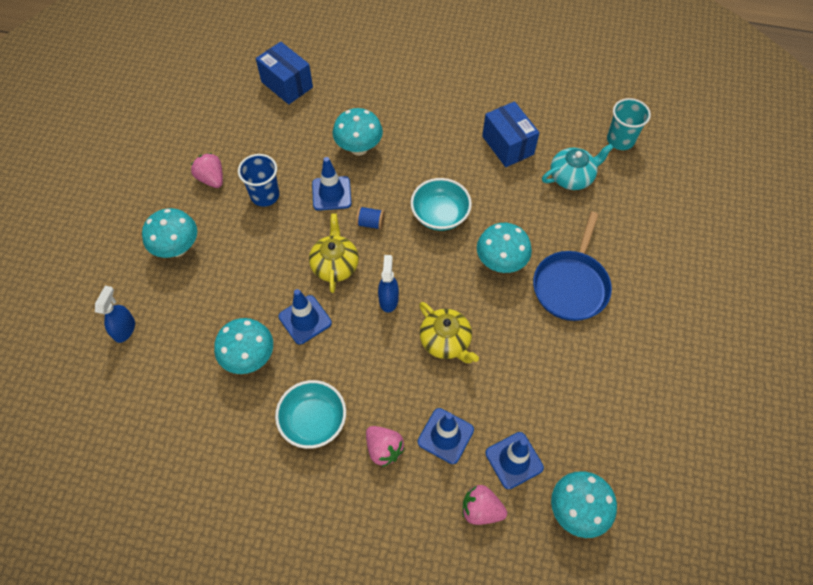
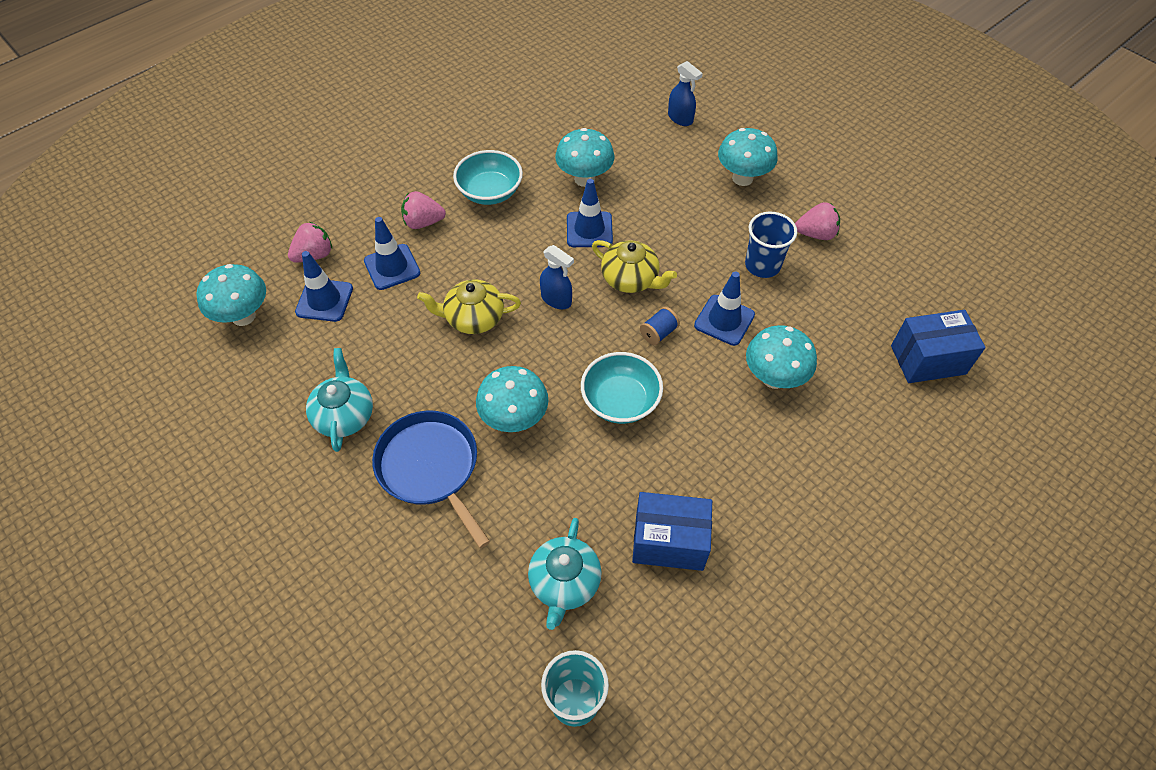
camera: 125 degrees right, 5 degrees down
(584, 363) = (344, 415): none -> turquoise teapot

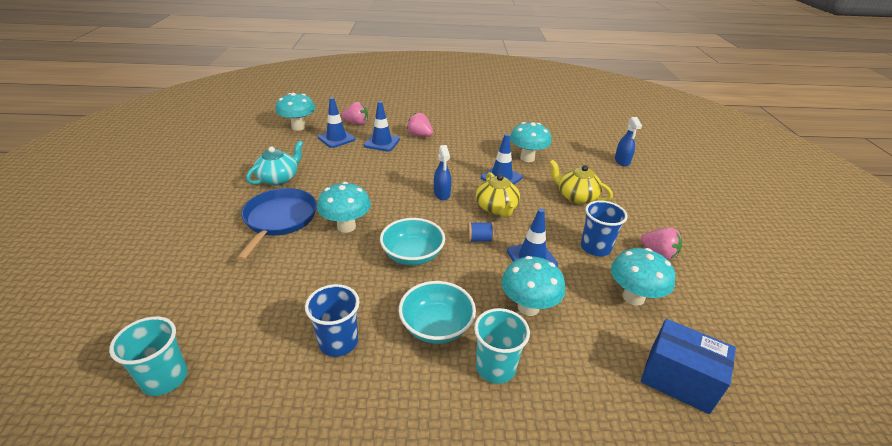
camera: 40 degrees right, 20 degrees down
(473, 318) = (389, 178): yellow teapot -> yellow teapot (576, 196)
(490, 192) = (468, 140): turquoise bowl -> turquoise bowl (436, 326)
(564, 583) = (255, 314): turquoise teapot -> none
(669, 541) = (338, 342): blue box -> blue cup
(742, 178) = (633, 203): turquoise mushroom -> turquoise mushroom (633, 297)
(807, 456) = (495, 367): none -> turquoise cup

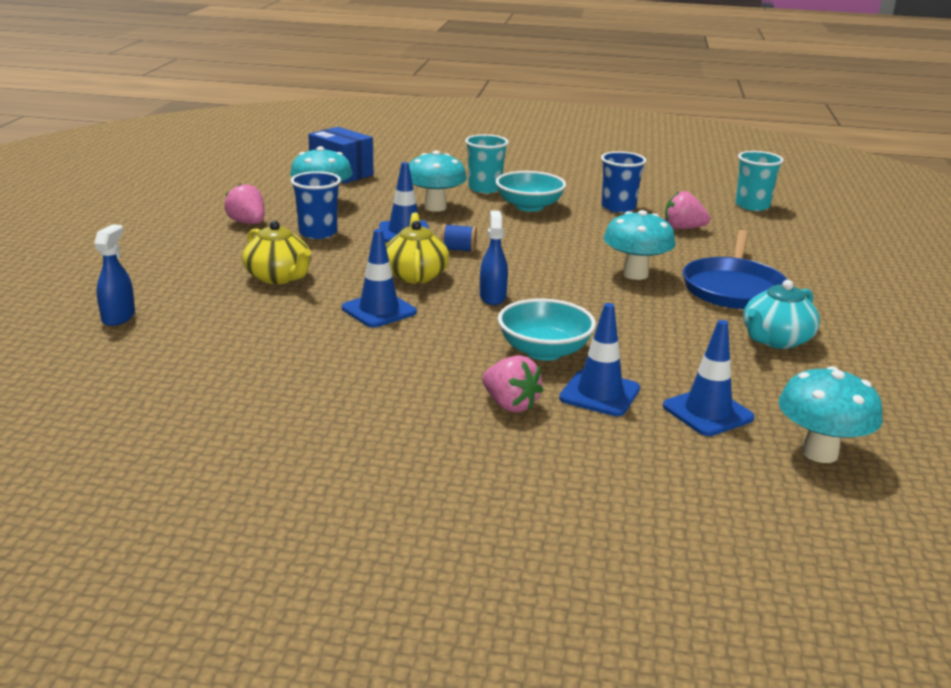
camera: 170 degrees left, 10 degrees down
(356, 123) = (673, 454): pink strawberry -> pink strawberry (683, 228)
(412, 255) = (547, 245): turquoise bowl -> turquoise bowl (544, 351)
(527, 158) = (301, 337): turquoise mushroom -> none

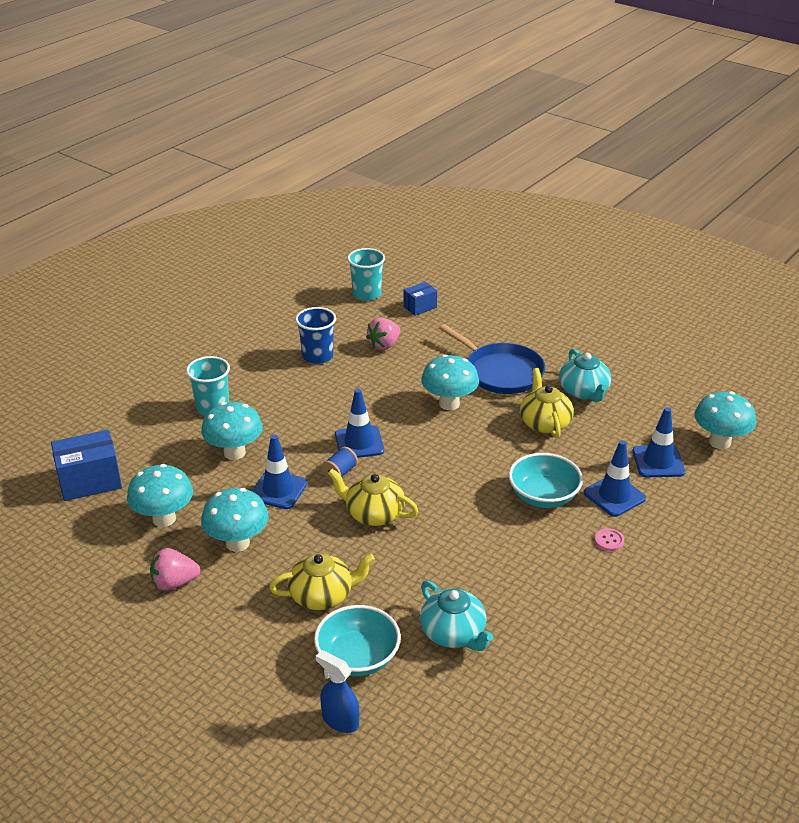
camera: 60 degrees left, 10 degrees up
(273, 345) = (453, 633): none -> turquoise teapot
(318, 233) = (237, 543): blue cup -> turquoise mushroom
(379, 310) = (427, 556): blue traffic cone -> blue traffic cone (359, 443)
(492, 297) = (442, 488): blue spray bottle -> none
(510, 405) = (609, 541): pink strawberry -> pink button
(529, 206) = (277, 400): turquoise bowl -> turquoise bowl (358, 657)
(679, 328) = (544, 423): none -> yellow teapot
(776, 230) = (420, 307): none -> blue box

